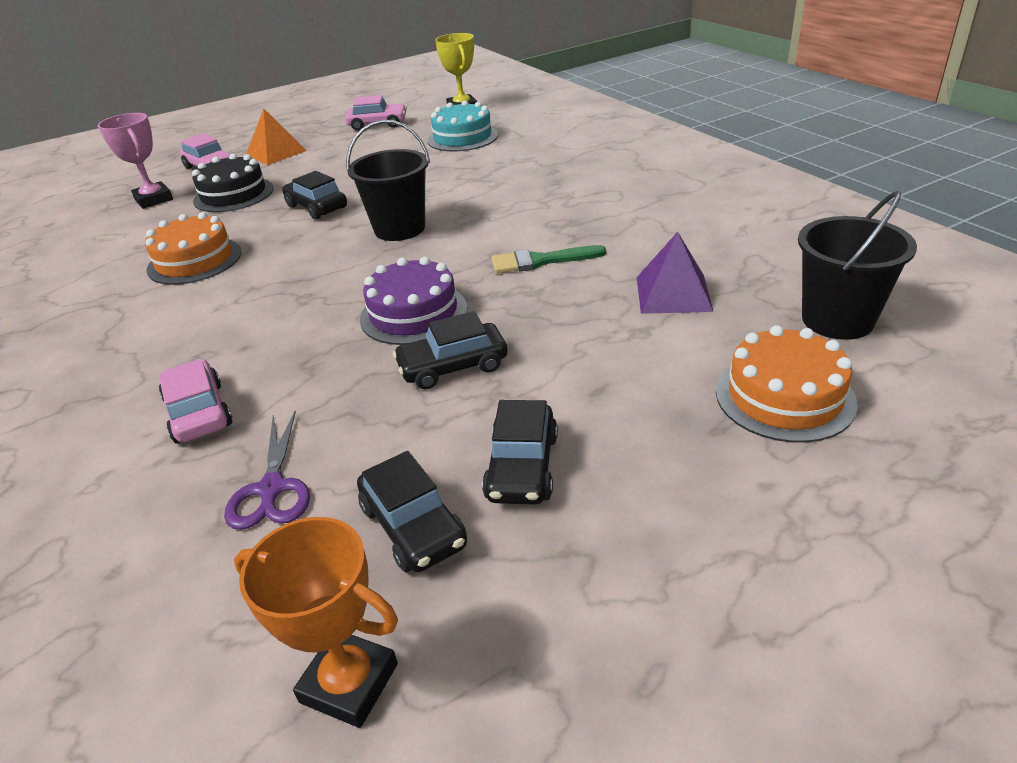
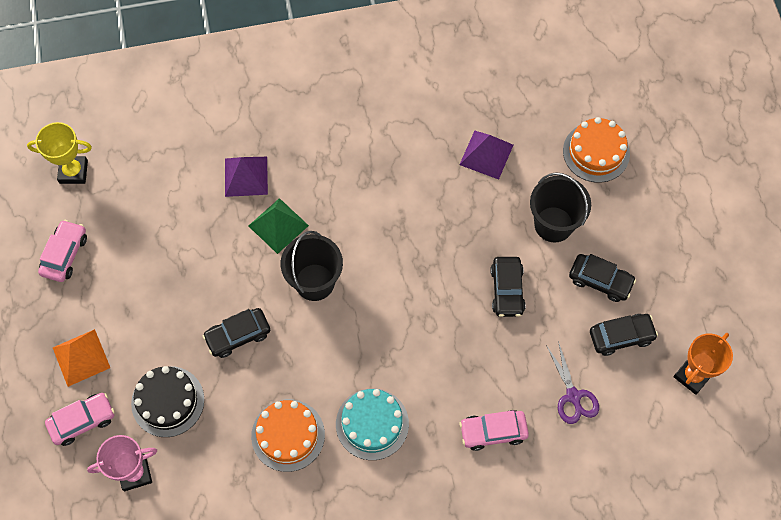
camera: 75 degrees left, 30 degrees up
(272, 489) = (573, 396): purple scissors -> purple scissors turned 60 degrees clockwise
(413, 313) = (440, 298): purple cake -> none
(462, 137) = (154, 193): turquoise cake -> turquoise cake (372, 424)
(462, 194) = (278, 225): none -> green pyramid
(511, 166) = (246, 176): none -> purple pyramid
(540, 261) = (412, 208): green brush -> none
(837, 320) = (547, 95): black bucket -> black bucket (553, 224)

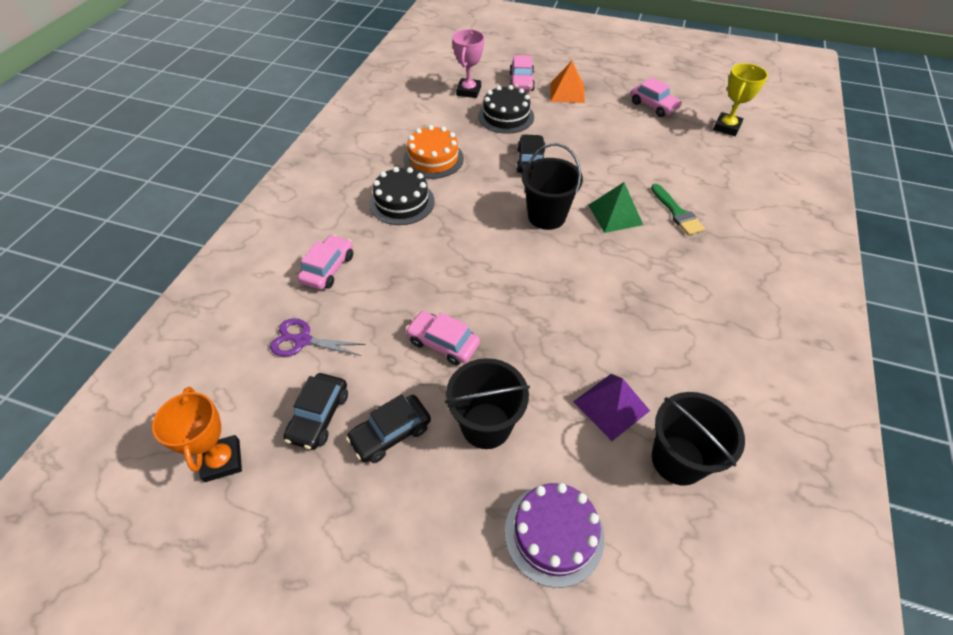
camera: 120 degrees right, 15 degrees down
(246, 176) = (677, 213): purple pyramid -> green brush
(372, 424) = (402, 202): turquoise cake -> black cake
(501, 103) = (677, 460): none -> black bucket
(507, 290) = (443, 343): black car -> pink car
(596, 152) = (554, 534): orange cake -> purple cake

